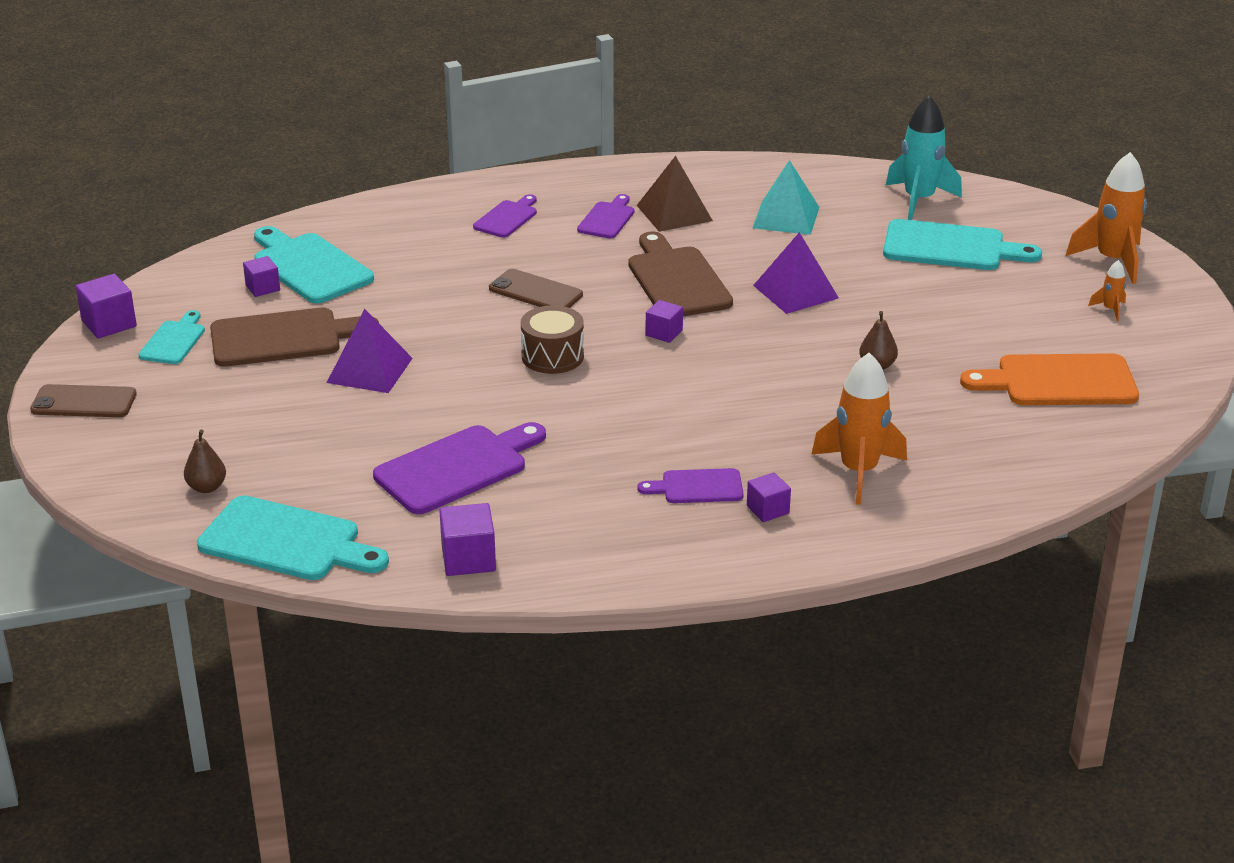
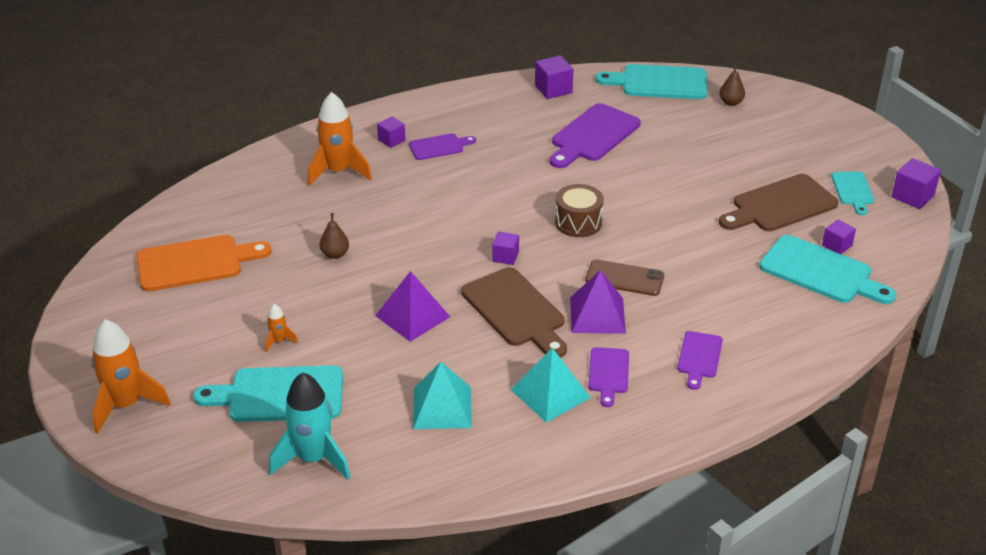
camera: 165 degrees right, 5 degrees up
(84, 402) = (860, 139): brown phone -> none
(369, 370) = (698, 190): purple pyramid -> purple pyramid (597, 315)
(674, 213) = (550, 393): brown pyramid -> turquoise pyramid
(1110, 309) = (140, 343): orange rocket -> orange rocket (279, 341)

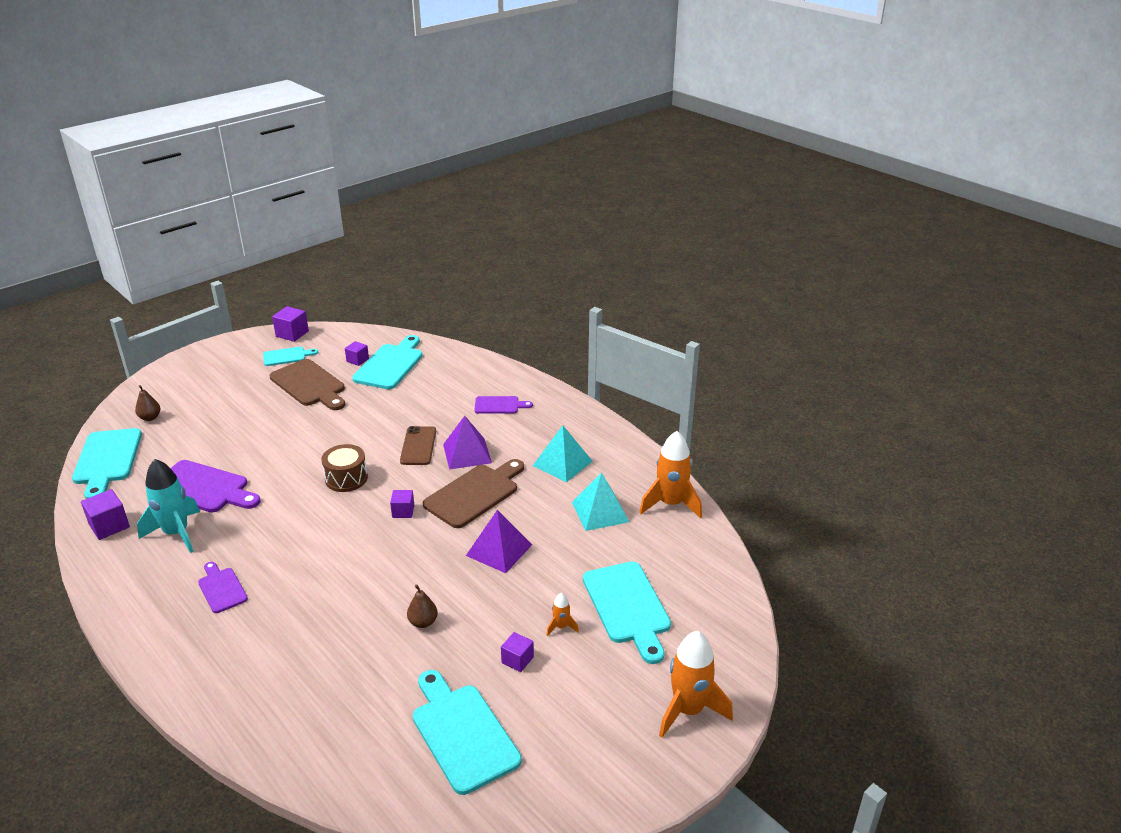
camera: 105 degrees left, 5 degrees down
(195, 263) = (462, 733): orange cutting board -> turquoise cutting board
(313, 459) = (686, 567): turquoise rocket -> turquoise rocket (176, 533)
(338, 172) = (273, 658): orange rocket -> orange rocket (670, 504)
(391, 140) = (207, 629): purple cube -> purple cube (517, 660)
(608, 373) = (530, 440): purple cutting board -> none

